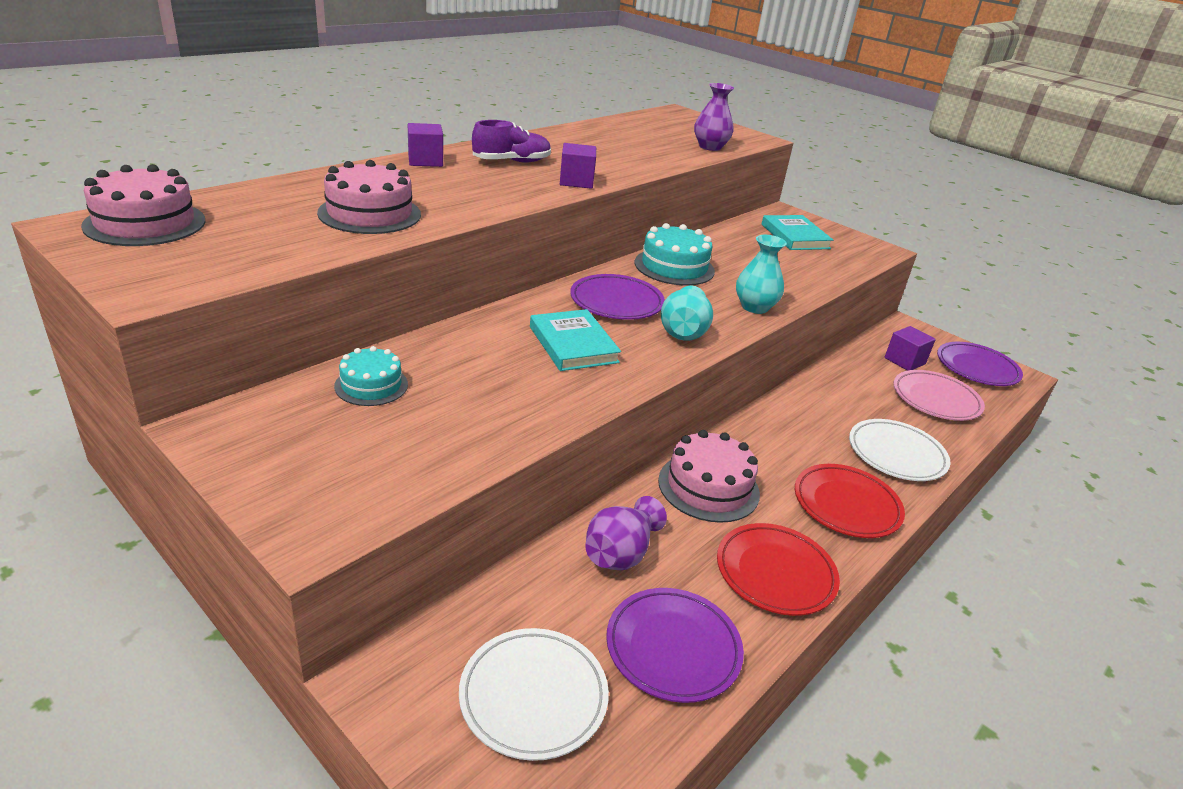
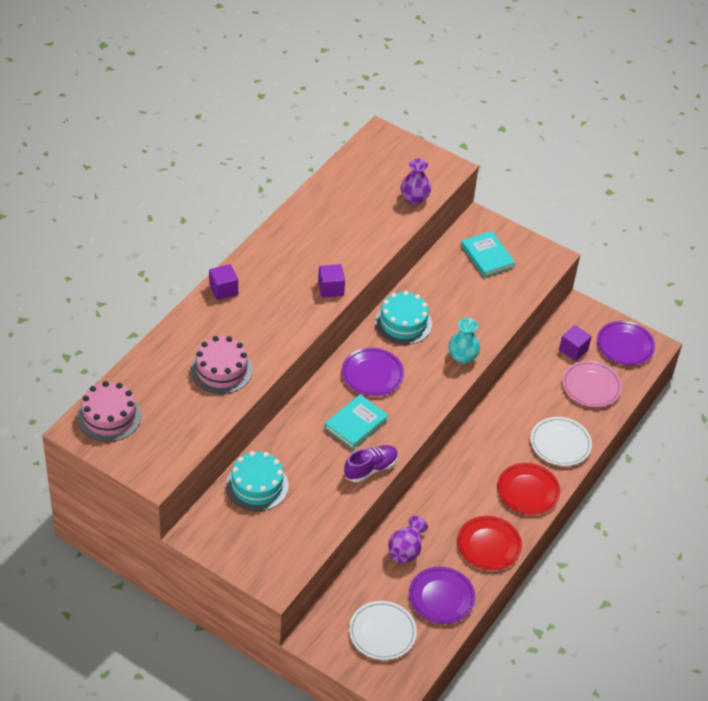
camera: 10 degrees left, 15 degrees up
(371, 385) = (257, 485): turquoise cake -> turquoise cake, size x1.58
(511, 162) = (279, 272): purple shoe -> purple shoe (370, 469)
(573, 344) = (356, 424): turquoise book -> turquoise book turned 75 degrees clockwise
(683, 332) = (419, 395): turquoise vase -> none
(708, 487) = (447, 494): pink cake -> none

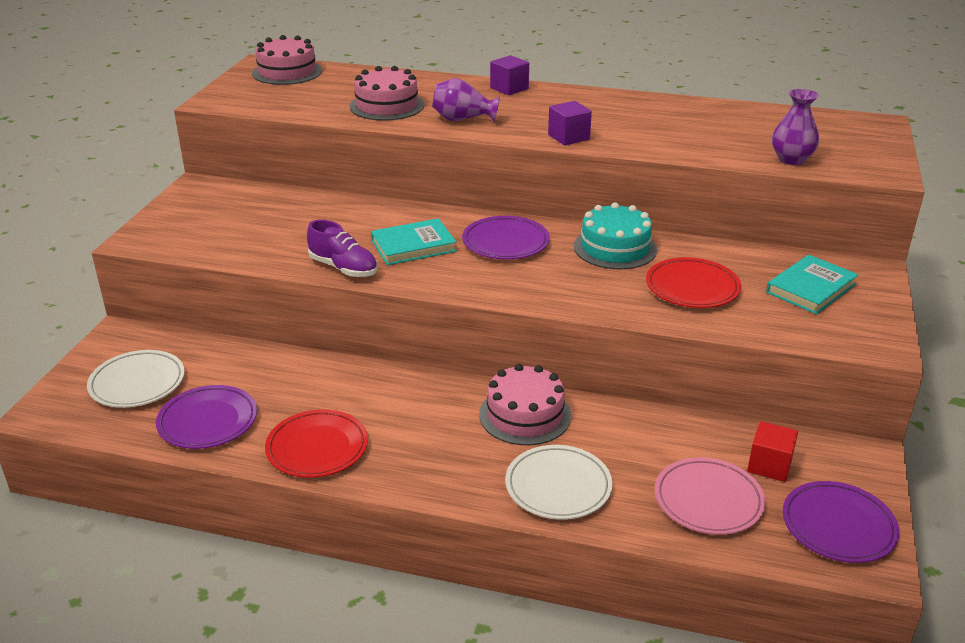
camera: 75 degrees right, 15 degrees down
(257, 485) = (282, 205): turquoise cake -> none
(356, 424) = (413, 246): turquoise book -> turquoise book turned 45 degrees counterclockwise
(406, 550) = (281, 376): purple vase -> purple vase (463, 119)
(462, 357) = (593, 301): turquoise vase -> none
(493, 437) = (525, 415): none -> pink cake
(528, 491) = (440, 468): red plate -> red plate (692, 288)
(573, 350) = (769, 465): purple cube -> red cube

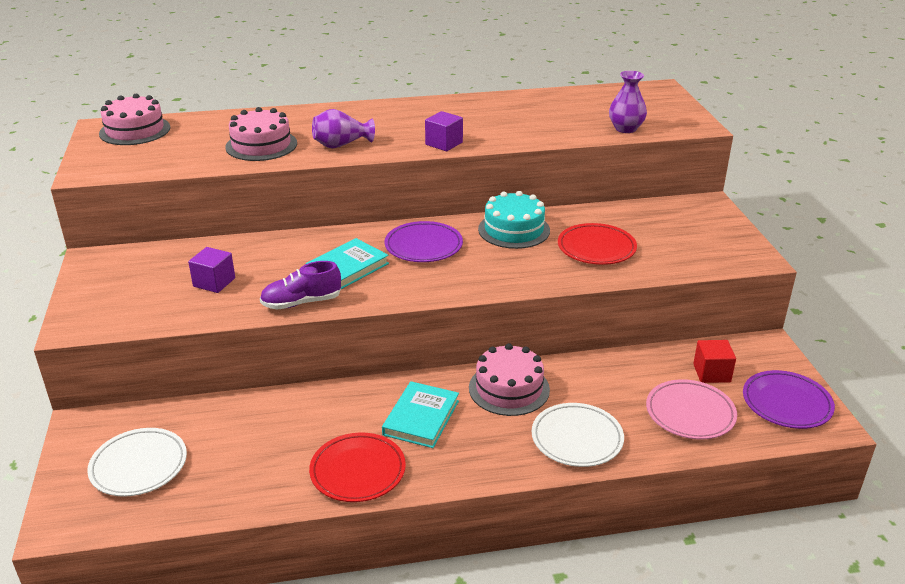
camera: 25 degrees left, 0 degrees up
(208, 421) = (238, 479): purple plate -> none
(343, 268) = (301, 302): purple shoe -> purple shoe turned 150 degrees clockwise
(509, 88) = (356, 110): purple cube -> purple cube (214, 282)
(811, 288) = (678, 228): turquoise book -> turquoise book (421, 418)

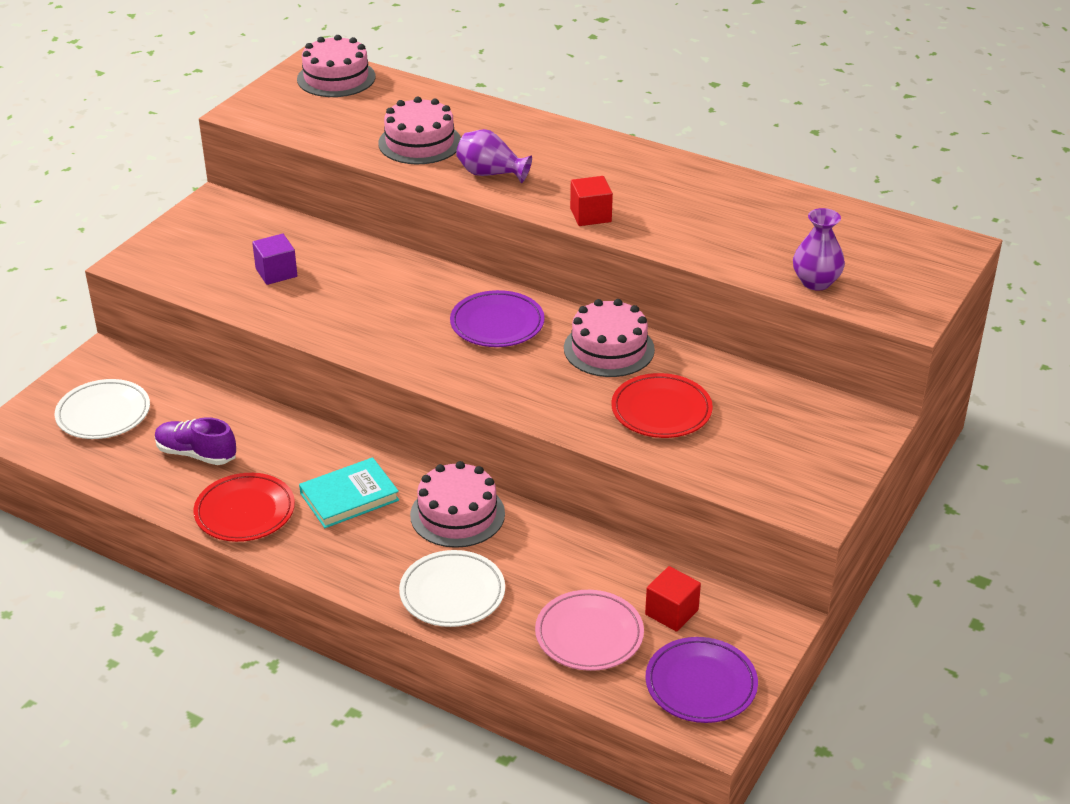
camera: 40 degrees right, 5 degrees up
(301, 302) = (319, 329): purple shoe -> purple shoe (196, 454)
(348, 268) = (400, 313): turquoise book -> none
(444, 143) = (590, 215): purple cube -> red cube
(514, 230) = (609, 349): turquoise cake -> pink cake

